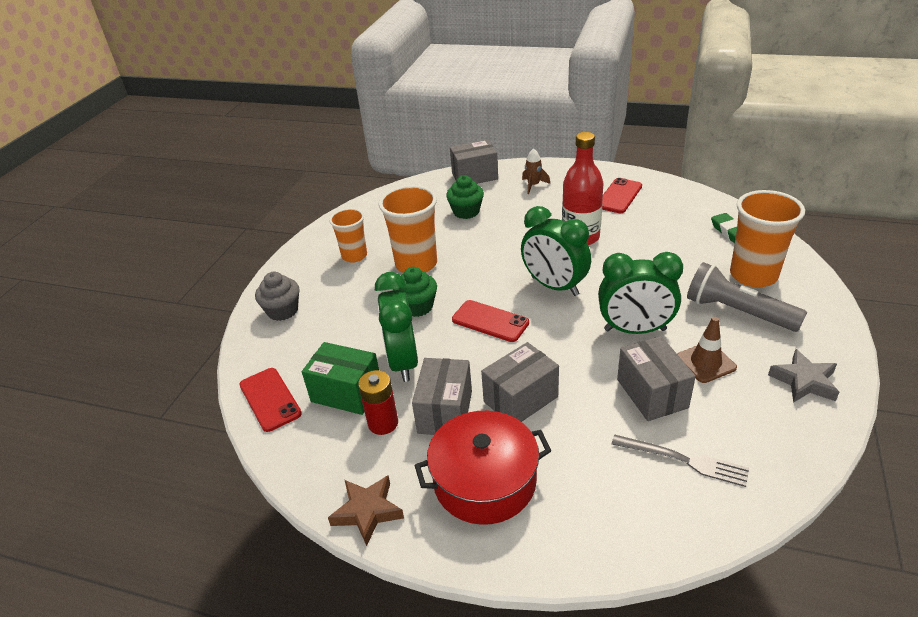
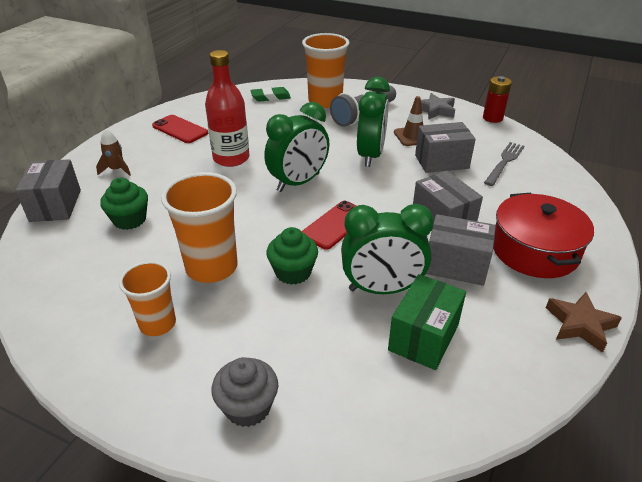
camera: 85 degrees left, 0 degrees up
(270, 399) = (428, 414): red phone -> none
(383, 423) = (470, 309): red battery -> red battery (492, 118)

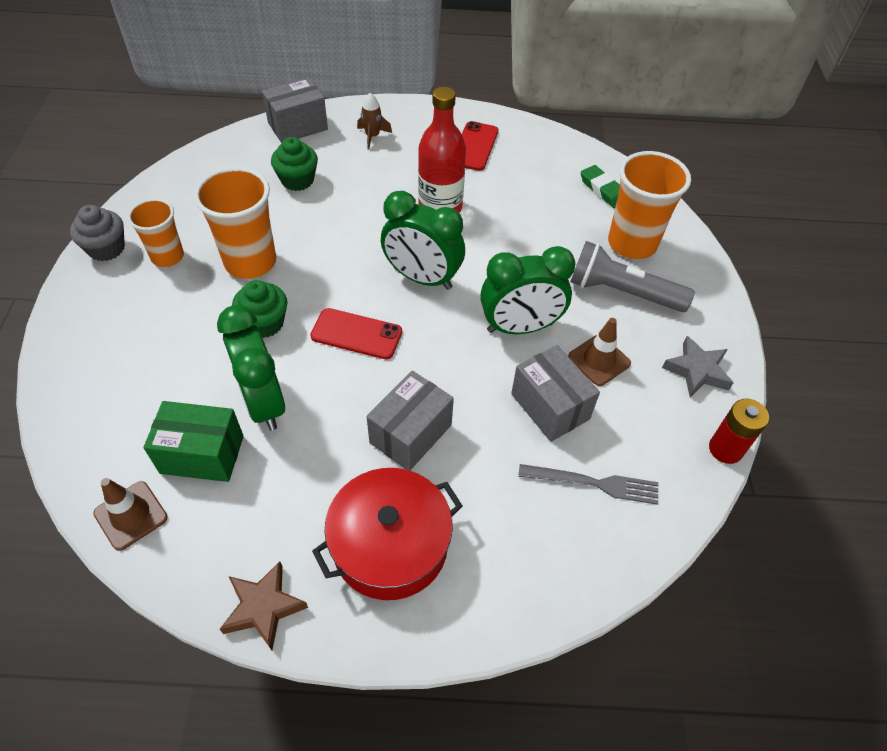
camera: 65 degrees right, 15 degrees up
(248, 407) = (90, 348): grey cupcake -> grey cupcake (106, 248)
(456, 265) = (327, 463): grey box -> none
(477, 398) = (131, 515): none -> brown traffic cone

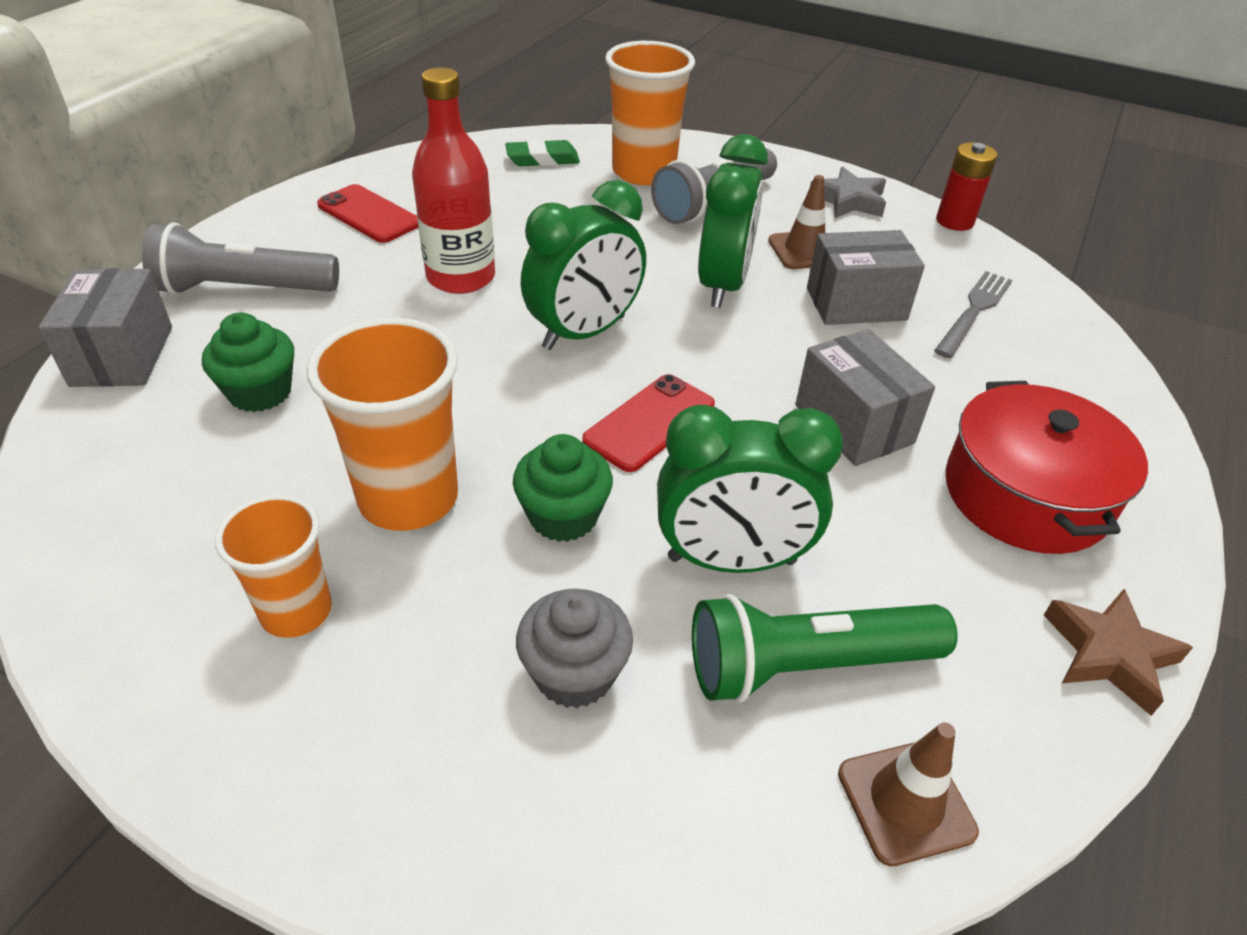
camera: 65 degrees left, 10 degrees down
(106, 248) = (180, 712): grey cupcake -> grey cupcake (574, 673)
(202, 454) = (807, 665): green box -> green flashlight
(372, 136) = (244, 289): brown rocket -> grey flashlight

